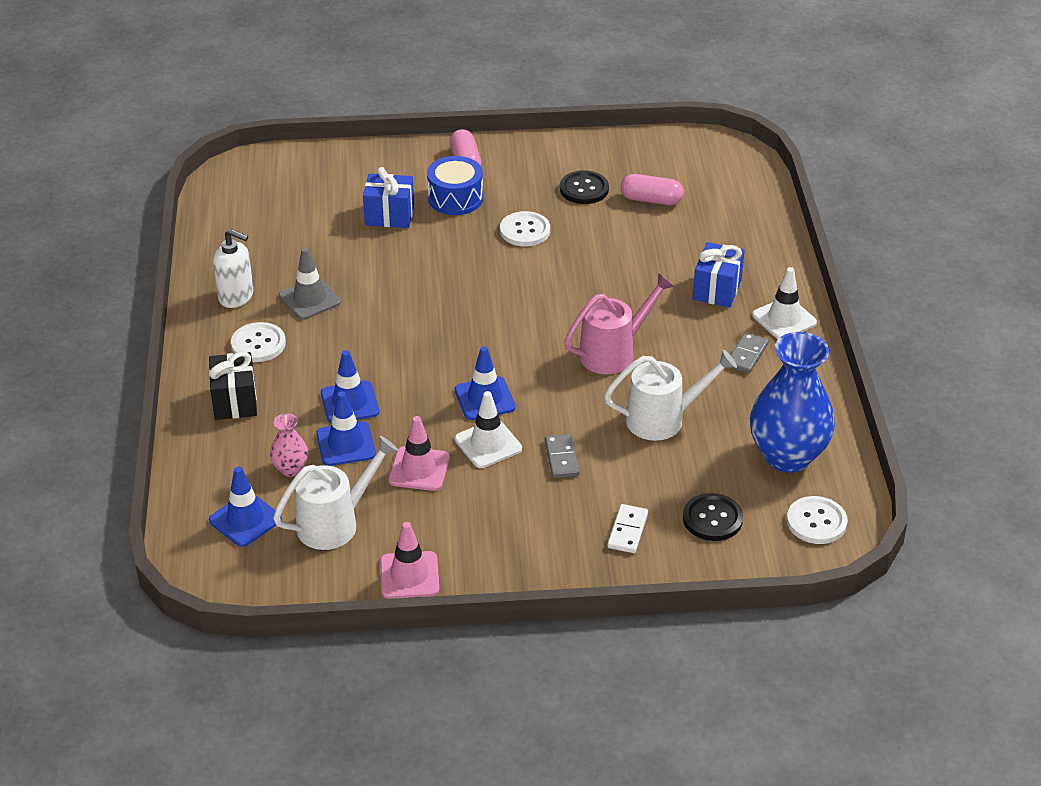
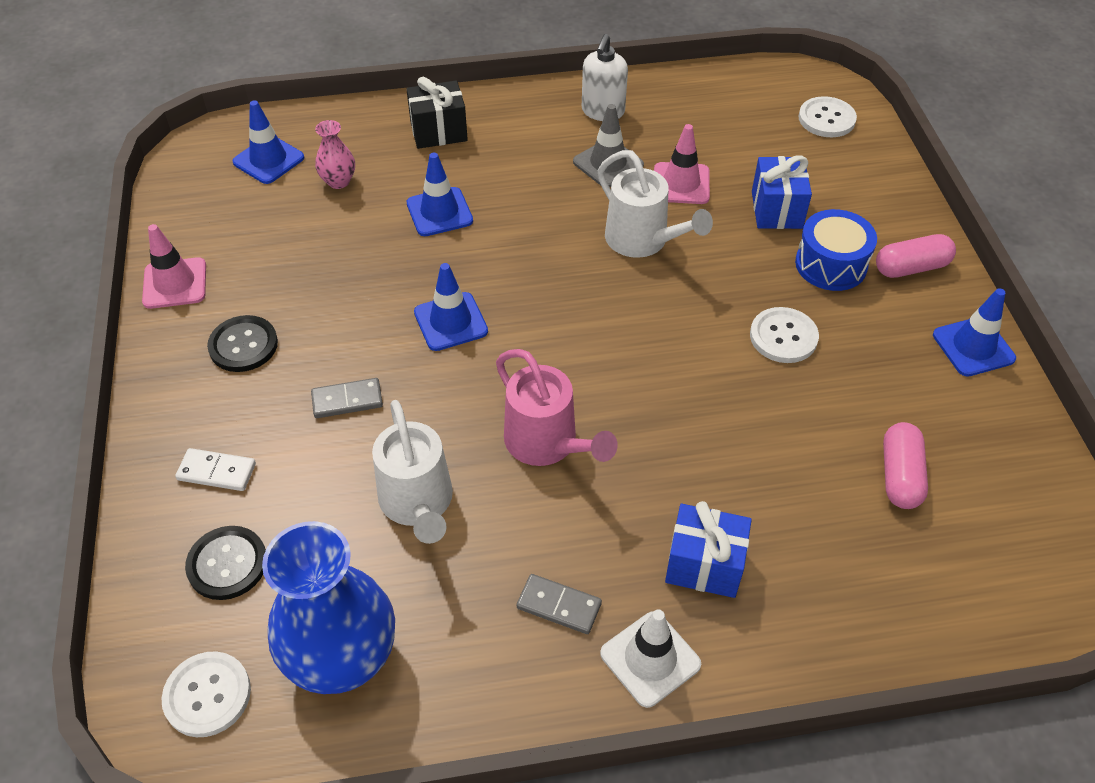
camera: 85 degrees right, 10 degrees up
(258, 344) = (528, 136): white button -> white button (826, 119)
(335, 523) = (258, 221): white watering can -> white watering can (643, 241)
(346, 444) = (374, 216): blue traffic cone -> blue traffic cone (973, 347)
(419, 469) = (333, 276): pink traffic cone -> pink traffic cone (681, 184)
(488, 444) = (372, 331): white traffic cone -> none
(584, 189) = (898, 394): black button -> black button (243, 345)

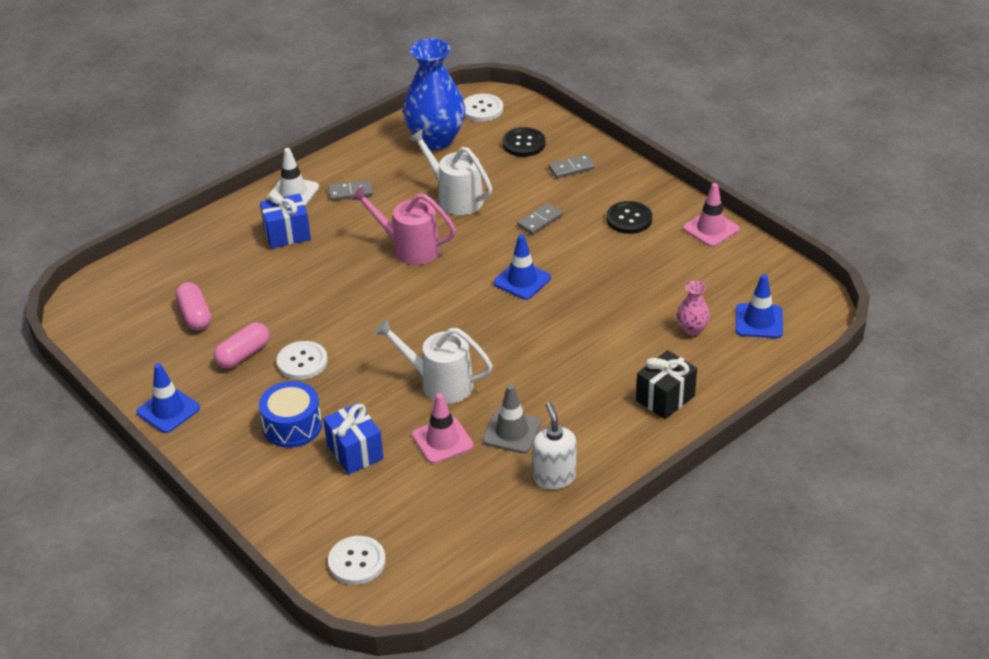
camera: 150 degrees right, 10 degrees down
(217, 472) = (571, 168): white domino -> grey domino
(439, 212) = (599, 340): blue traffic cone -> none
(911, 267) = (231, 450): pink capsule -> pink capsule (243, 354)

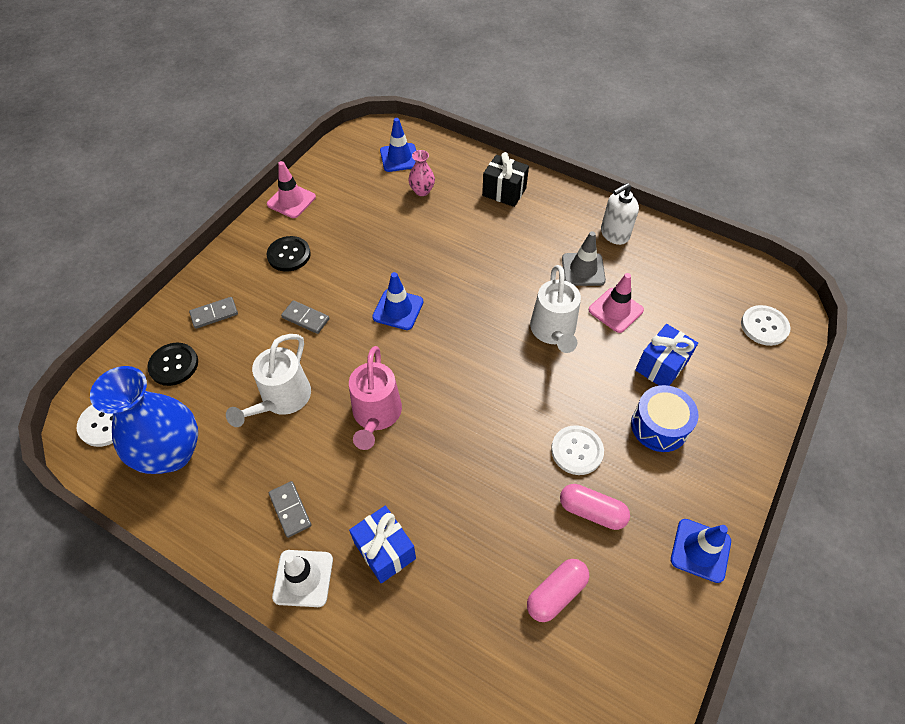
camera: 110 degrees left, 15 degrees up
(571, 168) = (214, 314): grey domino -> grey domino turned 75 degrees counterclockwise

